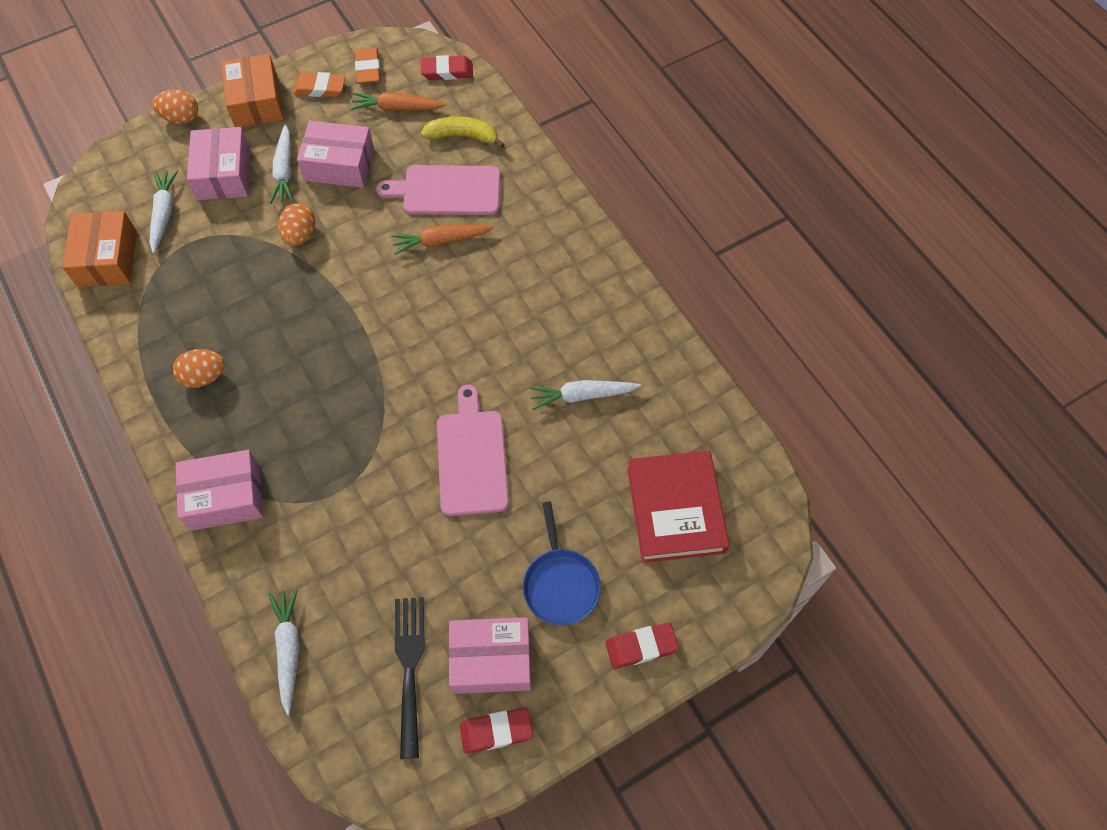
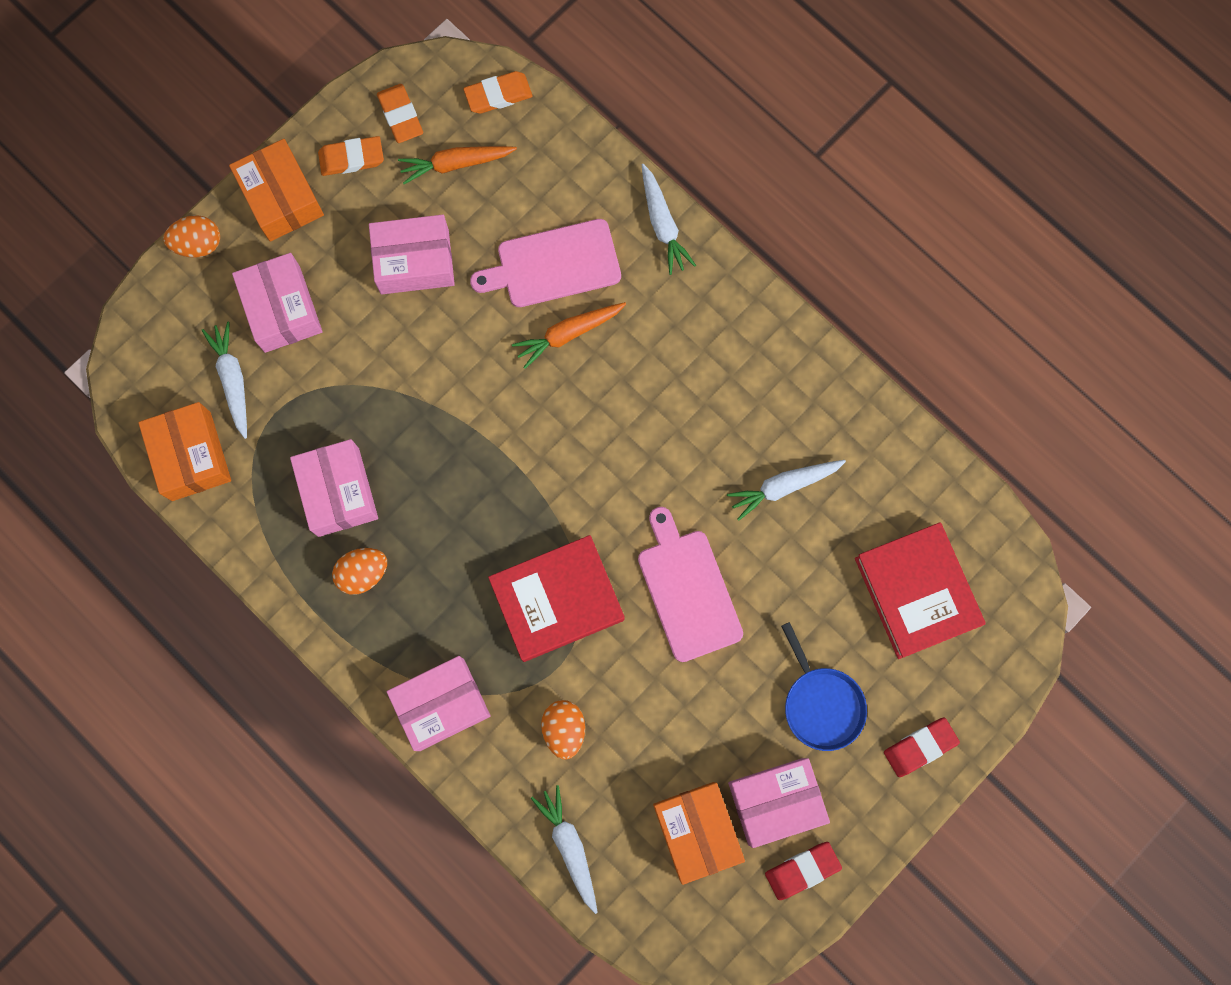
camera: 15 degrees left, 15 degrees up
(210, 311) = (338, 492): none -> pink box
(284, 171) = (352, 286): white carrot -> white carrot (662, 224)
(300, 235) = (403, 368): orange egg -> orange egg (564, 729)
(357, 437) = (557, 600): none -> red book
(409, 667) = (697, 831): black fork -> orange box
(447, 71) = (498, 95): red eraser -> orange eraser
(462, 136) = (547, 185): yellow banana -> none

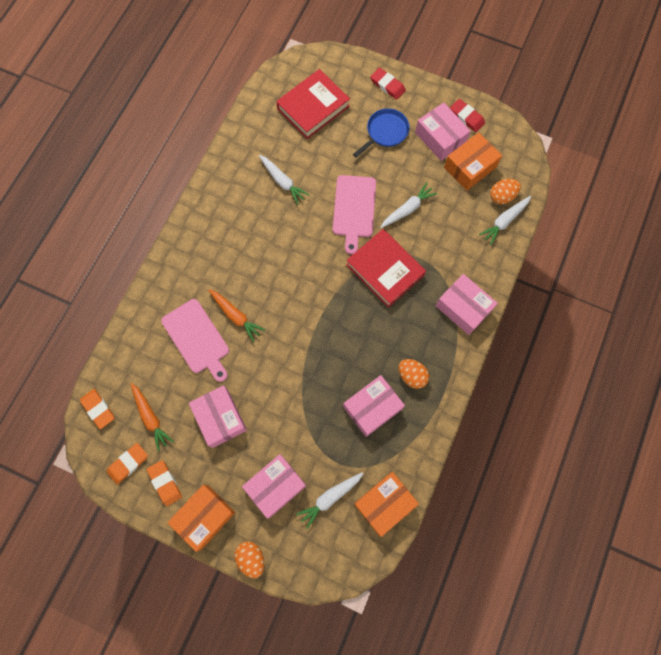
camera: 110 degrees left, 5 degrees down
(564, 729) = (449, 243): orange egg -> orange egg (502, 196)
(662, 224) = (154, 288): white carrot -> white carrot (407, 209)
(687, 590) = (354, 209): pink cutting board -> pink cutting board turned 45 degrees counterclockwise

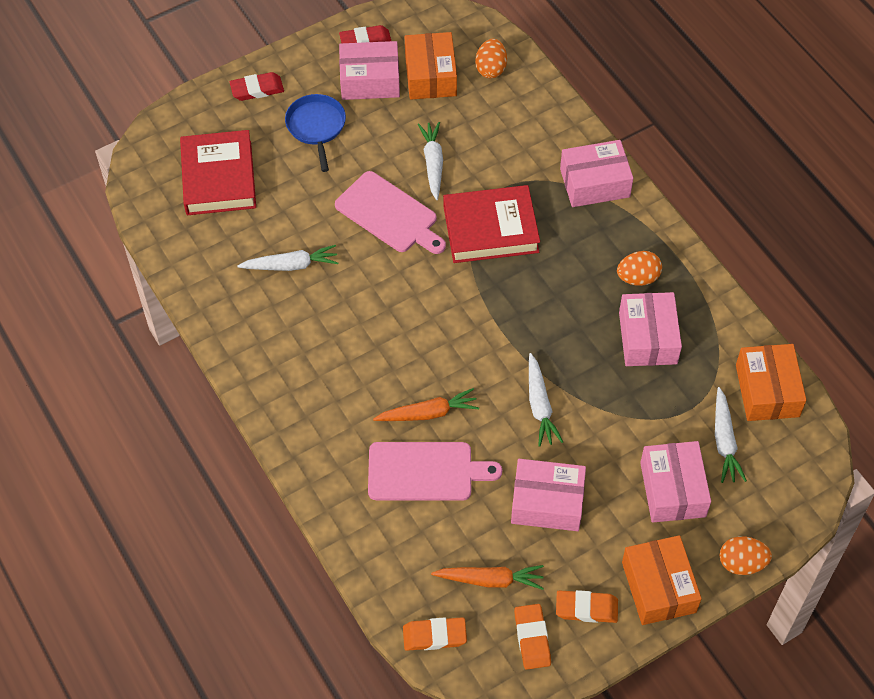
camera: 55 degrees left, 15 degrees down
(504, 221) = (522, 85): white carrot -> white carrot (540, 405)

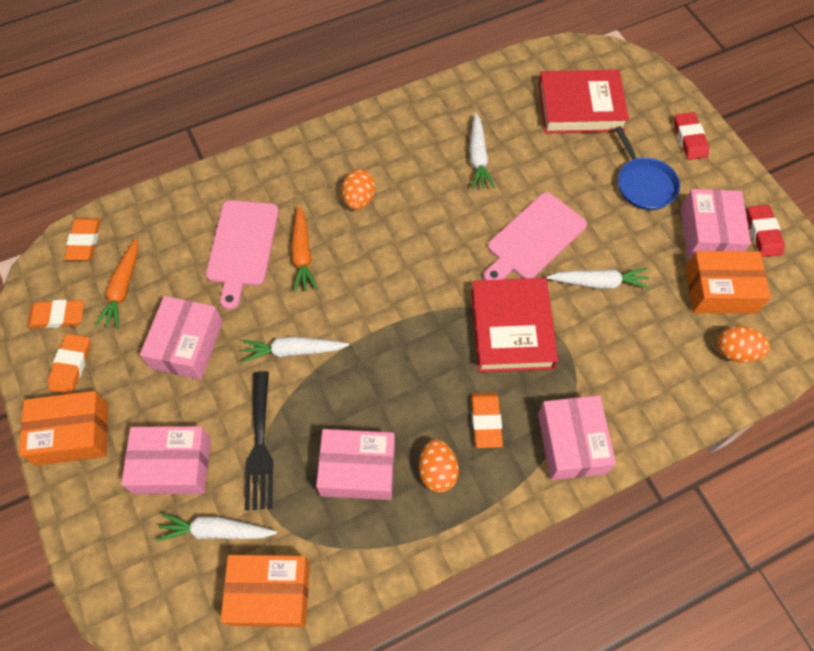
camera: 95 degrees right, 5 degrees up
(316, 127) = (644, 184): blue pan -> blue pan turned 75 degrees clockwise
(585, 245) = (486, 421): none -> orange eraser
(640, 419) = (260, 446): none -> black fork
(741, 563) = (73, 521): orange egg -> orange egg (359, 199)

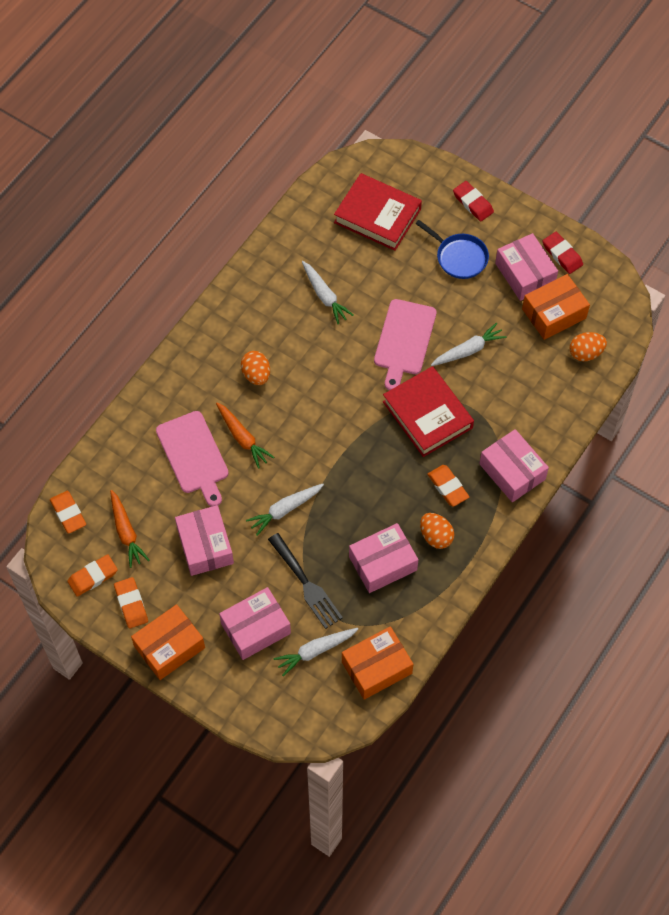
camera: 30 degrees left, 0 degrees up
(580, 107) = (377, 216): red book -> red book turned 60 degrees clockwise

